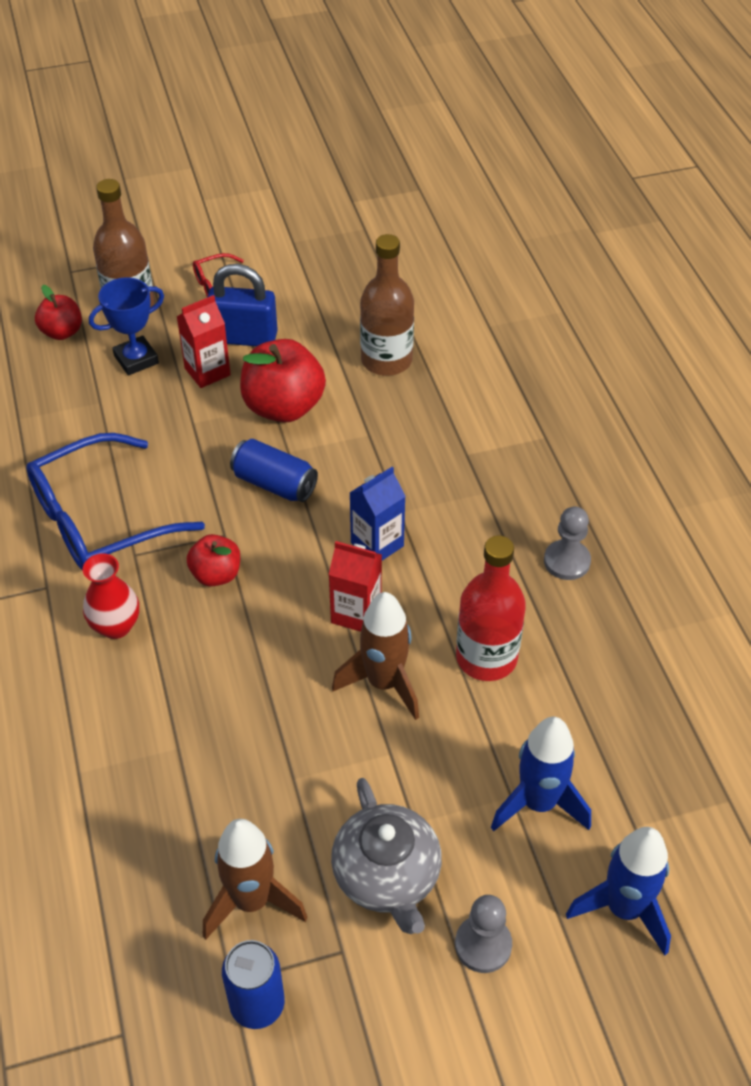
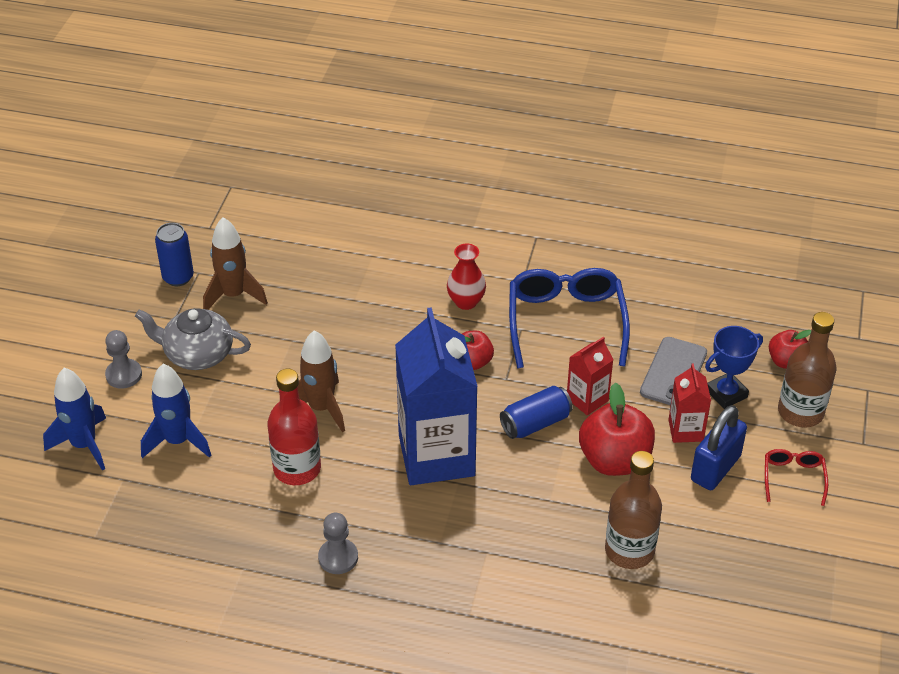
camera: 120 degrees right, 5 degrees down
(129, 406) = (673, 372): none -> grey phone
(136, 359) = (726, 393): blue trophy -> blue trophy turned 60 degrees clockwise
(356, 613) = (386, 418): red carton -> red carton (587, 399)
(377, 544) = (436, 455): blue carton -> blue carton, size x2.13

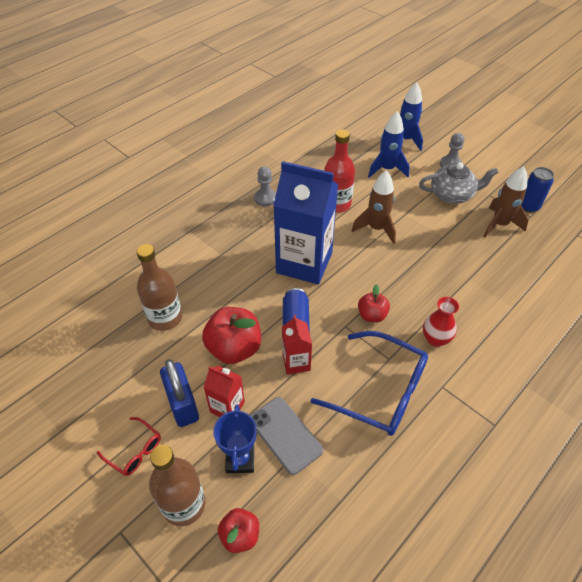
camera: 120 degrees right, 5 degrees up
(197, 354) = (452, 195): grey teapot -> grey teapot turned 45 degrees clockwise

